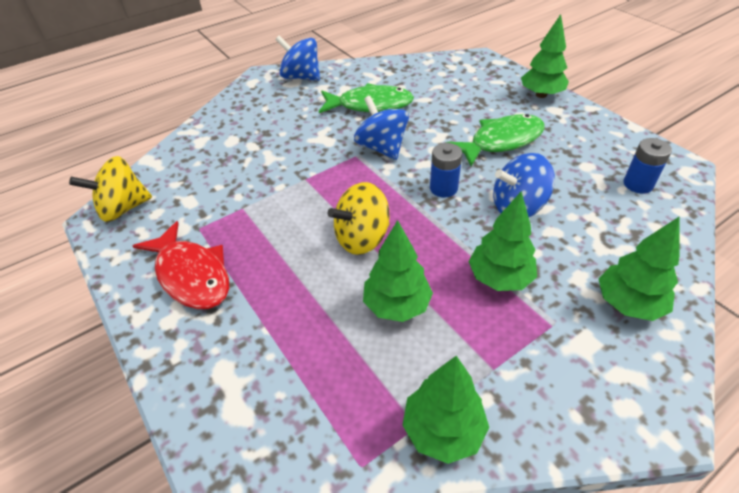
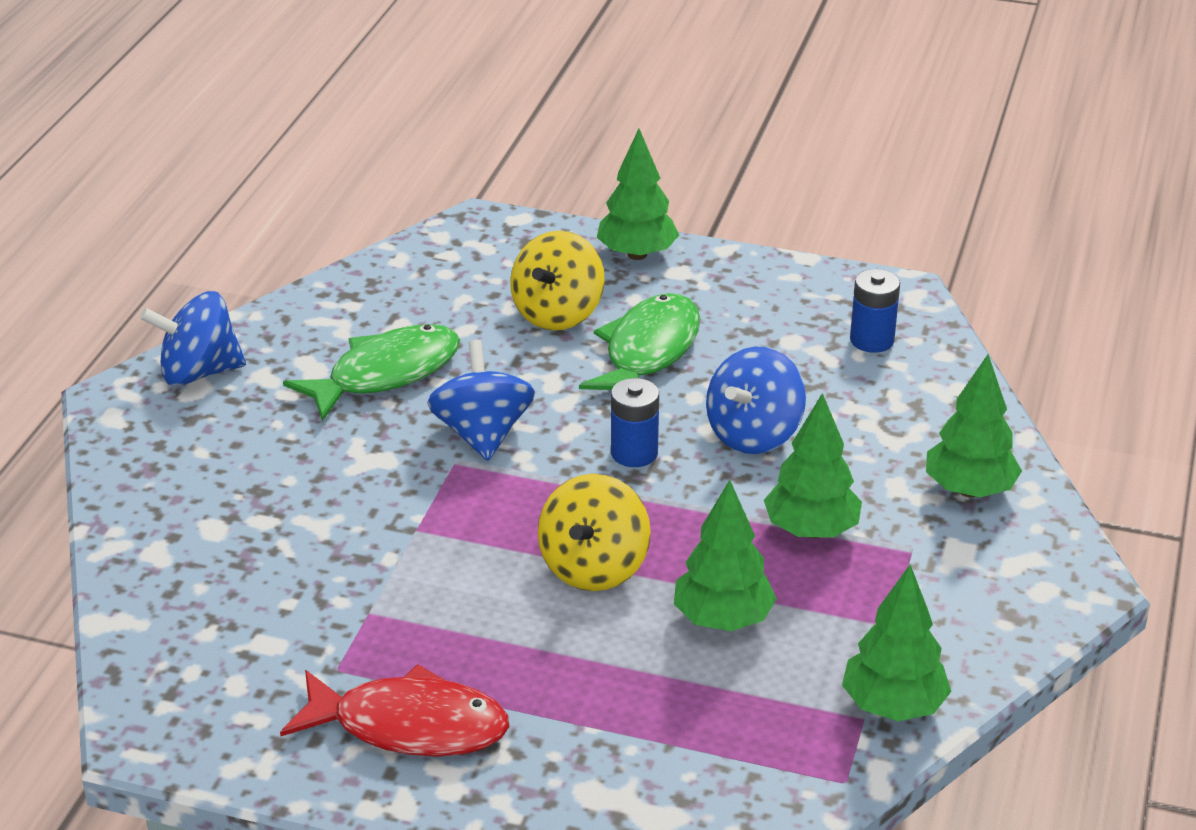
camera: 40 degrees left, 10 degrees down
(123, 208) = (169, 705): yellow spinning top -> yellow spinning top (558, 313)
(382, 148) = (482, 434): blue spinning top -> blue spinning top turned 60 degrees clockwise

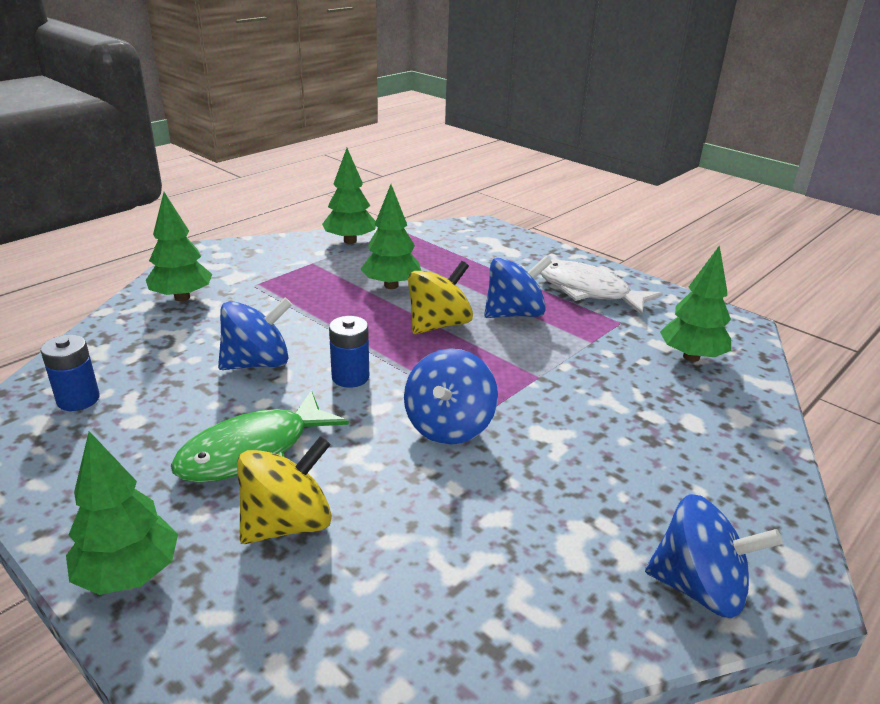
camera: 155 degrees left, 5 degrees down
(385, 374) = (500, 513): green fish -> none
(409, 726) = (588, 291): red fish -> white fish
(502, 627) = (514, 314): none -> blue spinning top
(811, 530) = (295, 306): green tree -> green tree (691, 357)

